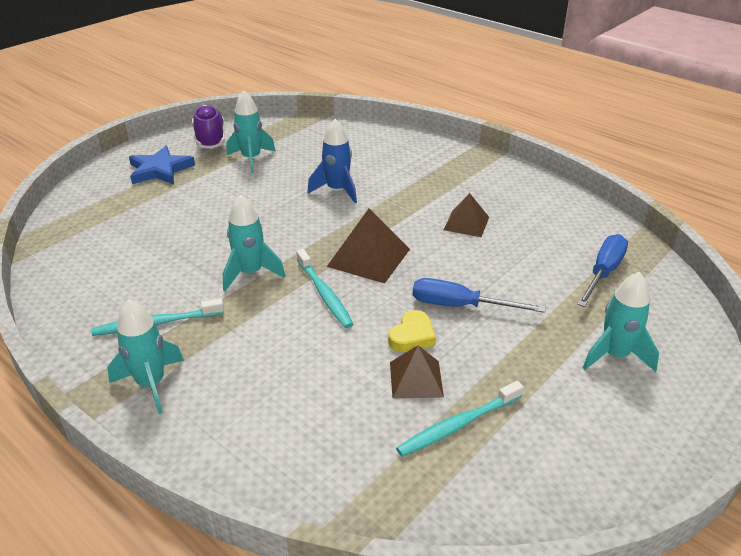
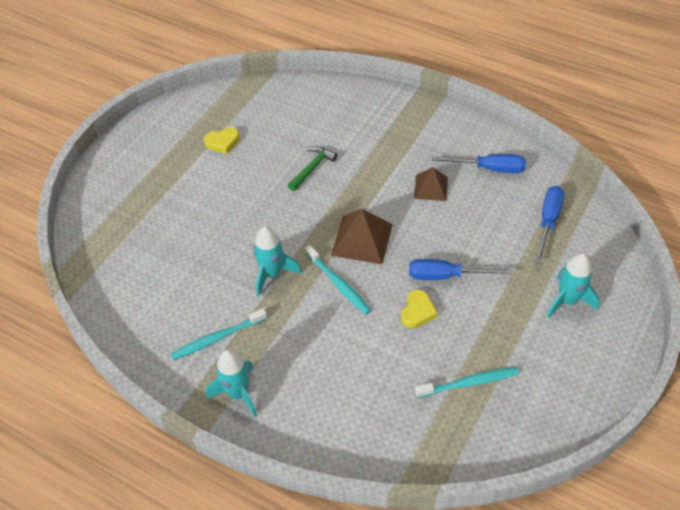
camera: 10 degrees left, 15 degrees up
(160, 170) = (145, 170): blue star -> none
(210, 139) = (174, 122): purple shoe -> none
(251, 159) = (223, 142): turquoise rocket -> yellow heart
(337, 190) = (312, 168): blue rocket -> green hammer
(416, 379) = (430, 350): brown pyramid -> none
(458, 425) = (469, 383): turquoise toothbrush -> turquoise toothbrush turned 150 degrees counterclockwise
(540, 216) = (489, 169): none -> blue screwdriver

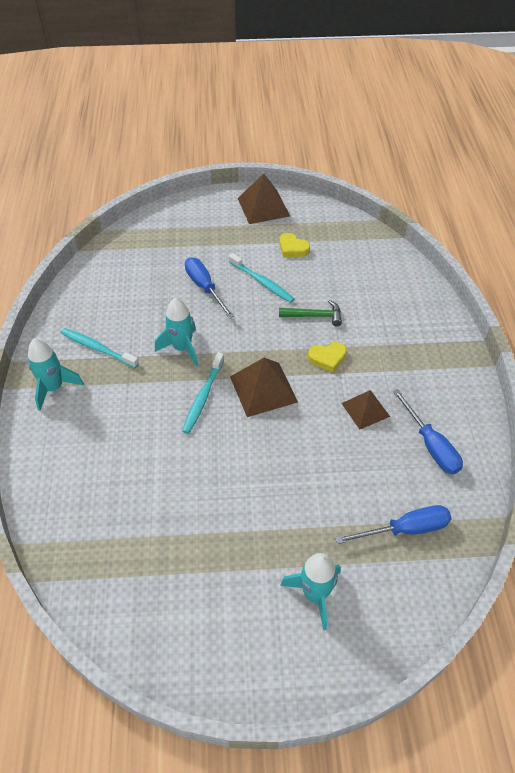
camera: 55 degrees right, 0 degrees up
(151, 135) = (263, 207): none -> brown pyramid
(417, 311) = (213, 469): yellow heart -> yellow heart (327, 358)
(446, 276) = (269, 472): blue screwdriver -> blue screwdriver (205, 287)
(469, 383) = (159, 550): turquoise toothbrush -> turquoise toothbrush (262, 282)

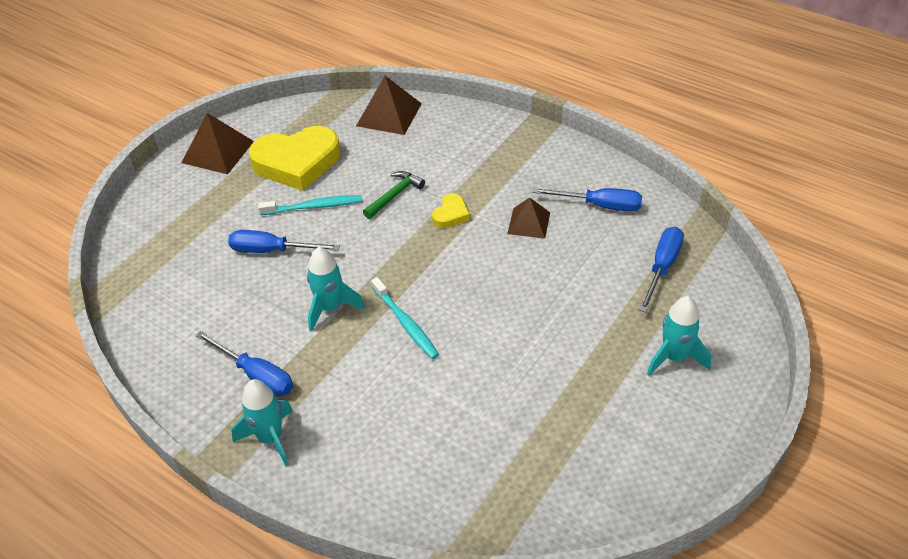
camera: 50 degrees left, 5 degrees down
(97, 348) = (256, 375): turquoise toothbrush -> blue screwdriver
(263, 389) = (440, 275): brown pyramid -> brown pyramid (389, 114)
(292, 248) = (297, 163): yellow heart -> yellow heart, size x2.21

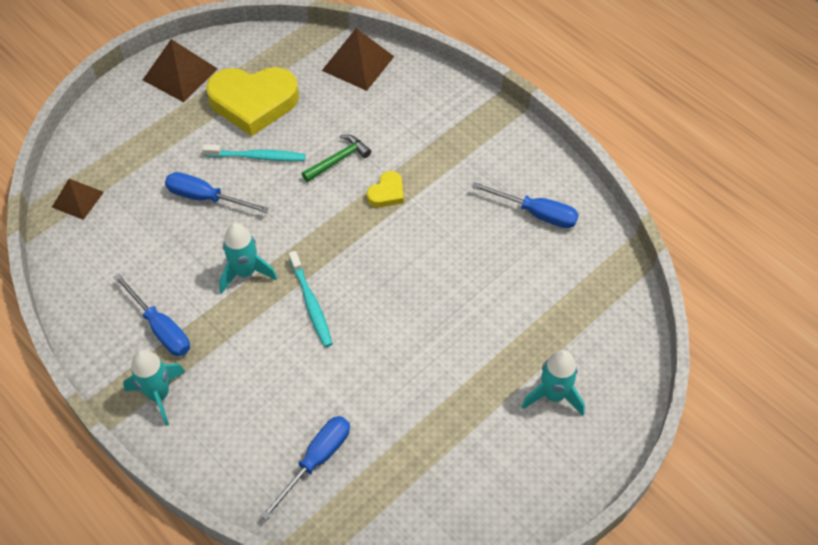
camera: 10 degrees right, 10 degrees up
(528, 223) = (460, 218): brown pyramid -> brown pyramid (77, 199)
(662, 267) = (575, 295): blue screwdriver -> blue screwdriver (316, 460)

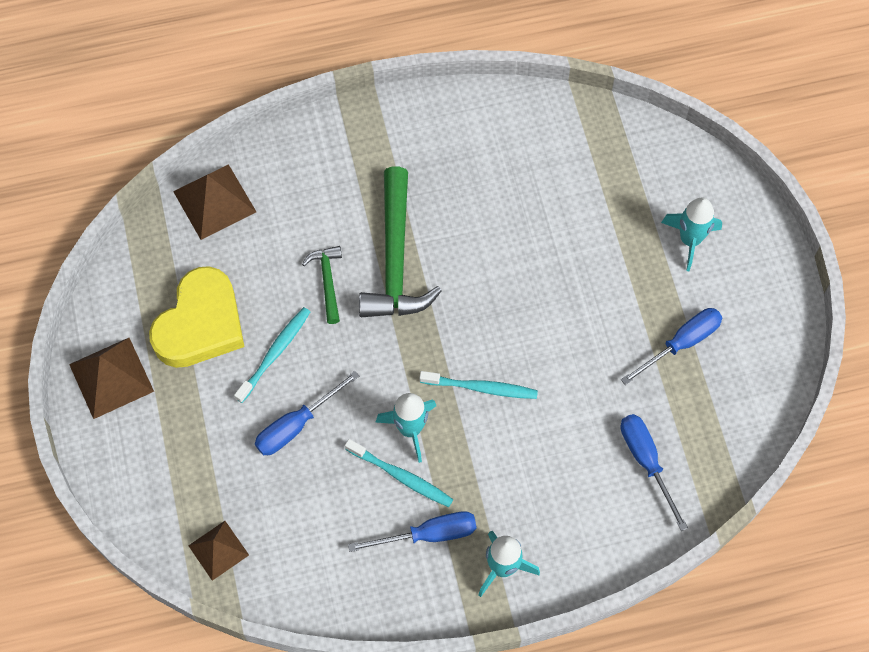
camera: 60 degrees left, 10 degrees up
(201, 286) = (401, 476): none -> turquoise toothbrush
(387, 193) = (395, 259): yellow heart -> green hammer
(536, 213) = (498, 147): blue screwdriver -> blue screwdriver (681, 343)

